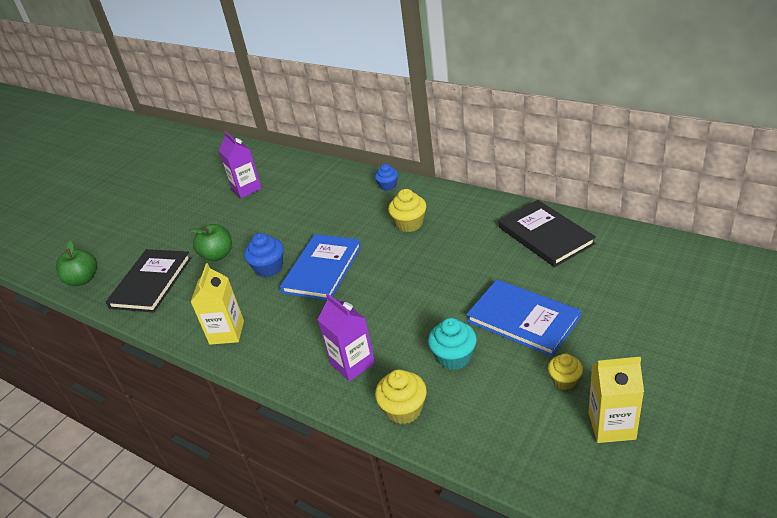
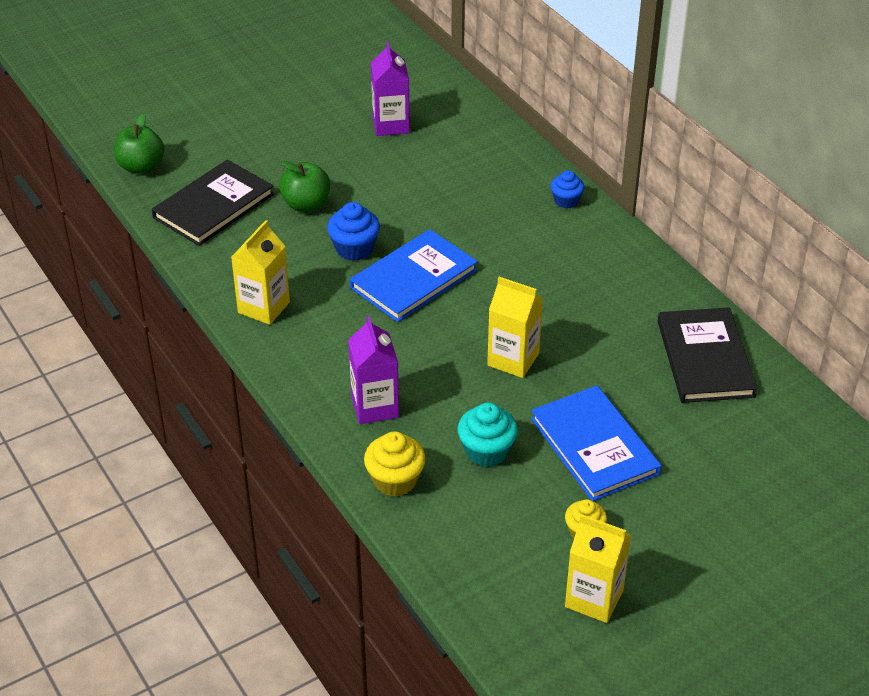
camera: 20 degrees right, 5 degrees up
(409, 224) = (554, 267): yellow cupcake -> none
(426, 289) = (513, 359): none -> yellow carton

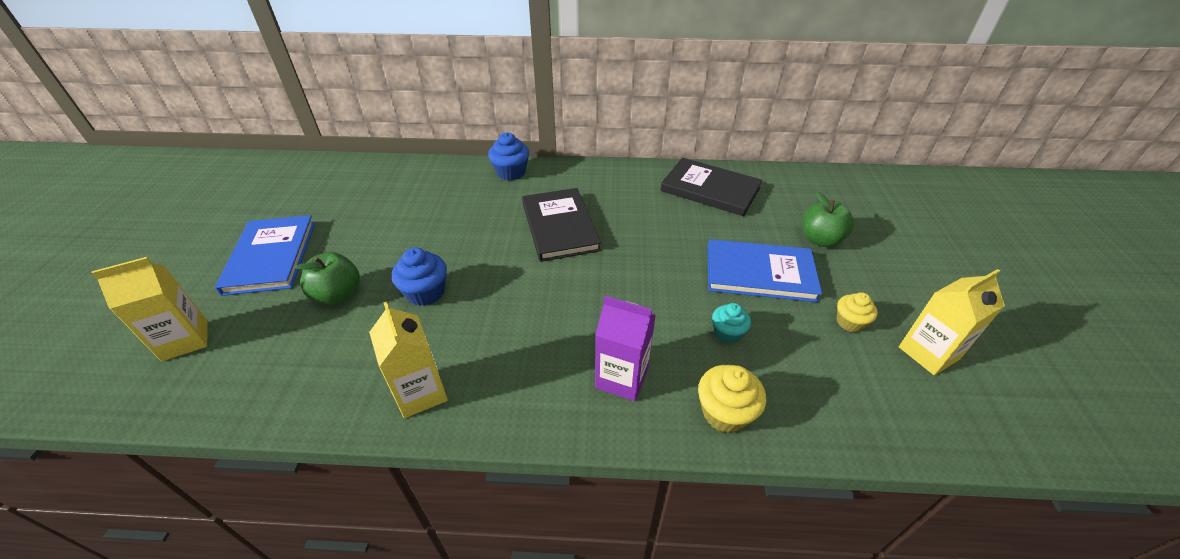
camera: 55 degrees left, 0 degrees up
(141, 166) = (112, 387): green apple -> green apple (820, 240)
(214, 206) = (249, 358): black book -> black book (560, 226)
(391, 125) = (328, 206): purple carton -> none
(414, 279) = (499, 277): blue book -> blue book (271, 257)
(486, 451) = (727, 333): turquoise cupcake -> turquoise cupcake, size x0.67
(513, 359) = (638, 269): yellow carton -> yellow carton (185, 340)
(566, 201) = (511, 172): blue cupcake -> blue cupcake, size x1.50

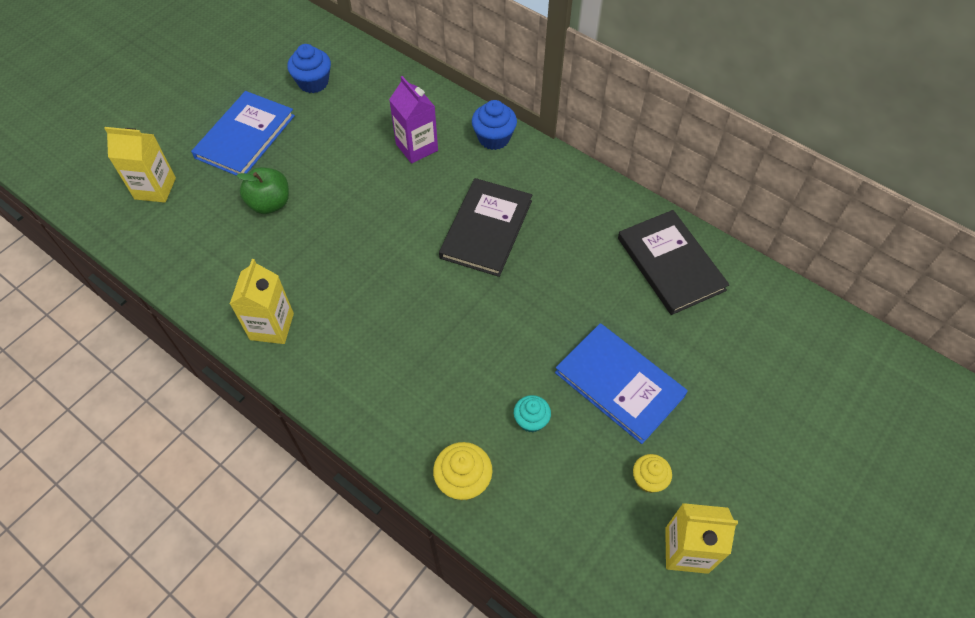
camera: 35 degrees right, 15 degrees up
(425, 292) = (331, 238): blue cupcake -> blue cupcake (313, 82)
(622, 378) = (414, 404): purple carton -> purple carton (416, 147)
(820, 240) = (720, 385): green apple -> none

